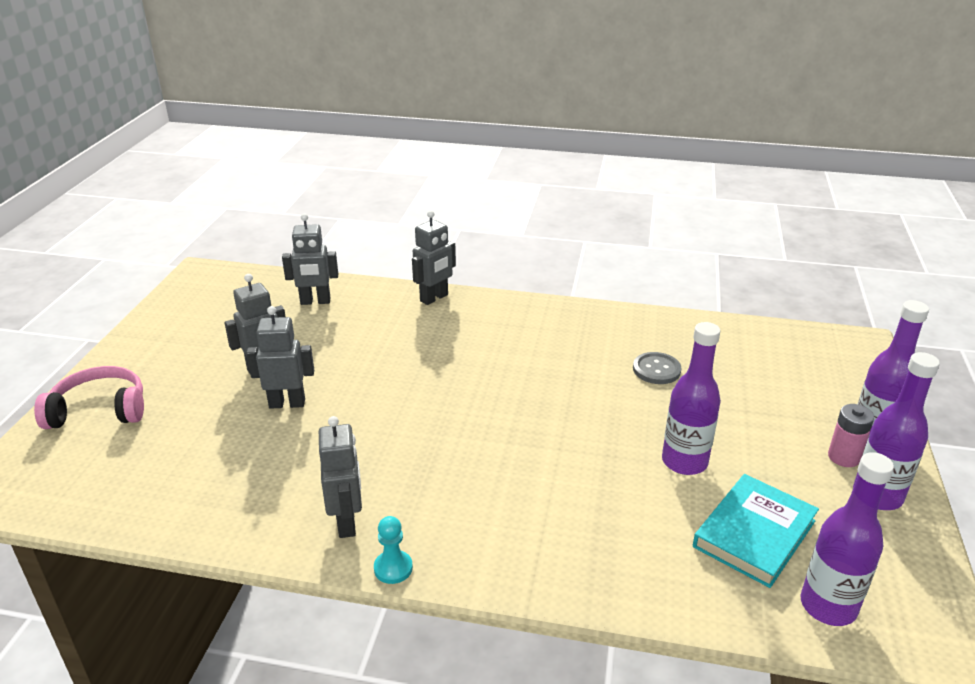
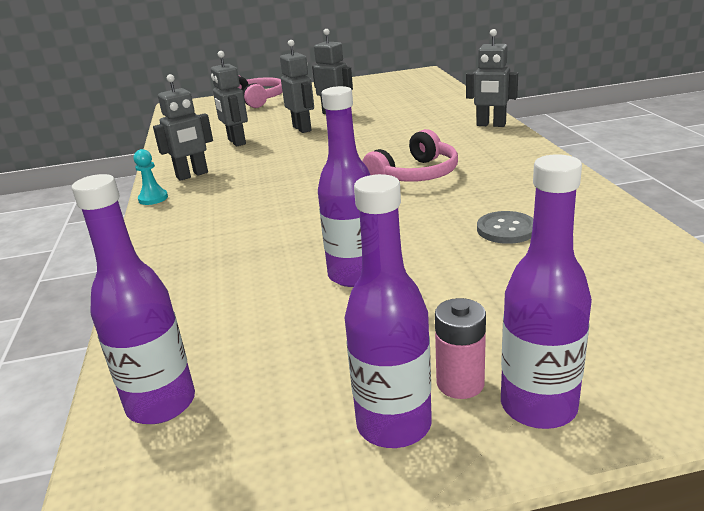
camera: 70 degrees right, 5 degrees down
(315, 301) = (430, 101): grey robot -> grey robot (236, 142)
(512, 374) = (415, 175): none -> pink headphones
(754, 533) = (261, 336): turquoise book -> none

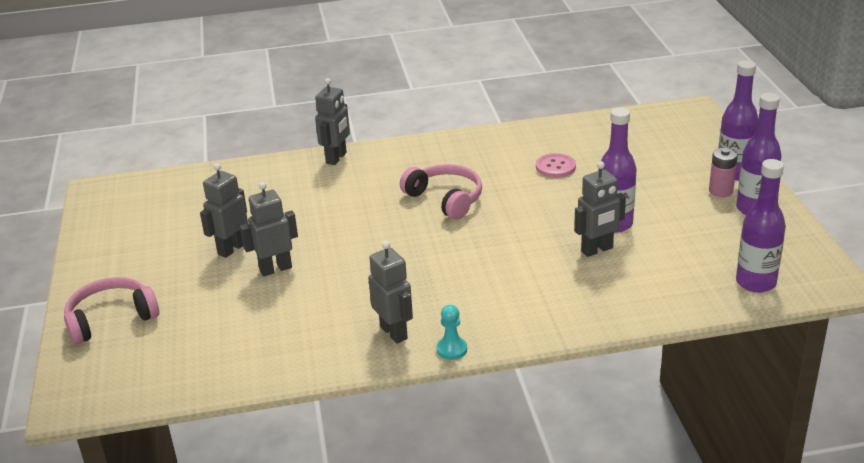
camera: 90 degrees left, 5 degrees up
(236, 142) = (295, 315): grey robot -> grey robot (597, 250)
(506, 229) = (555, 167): grey button -> pink button

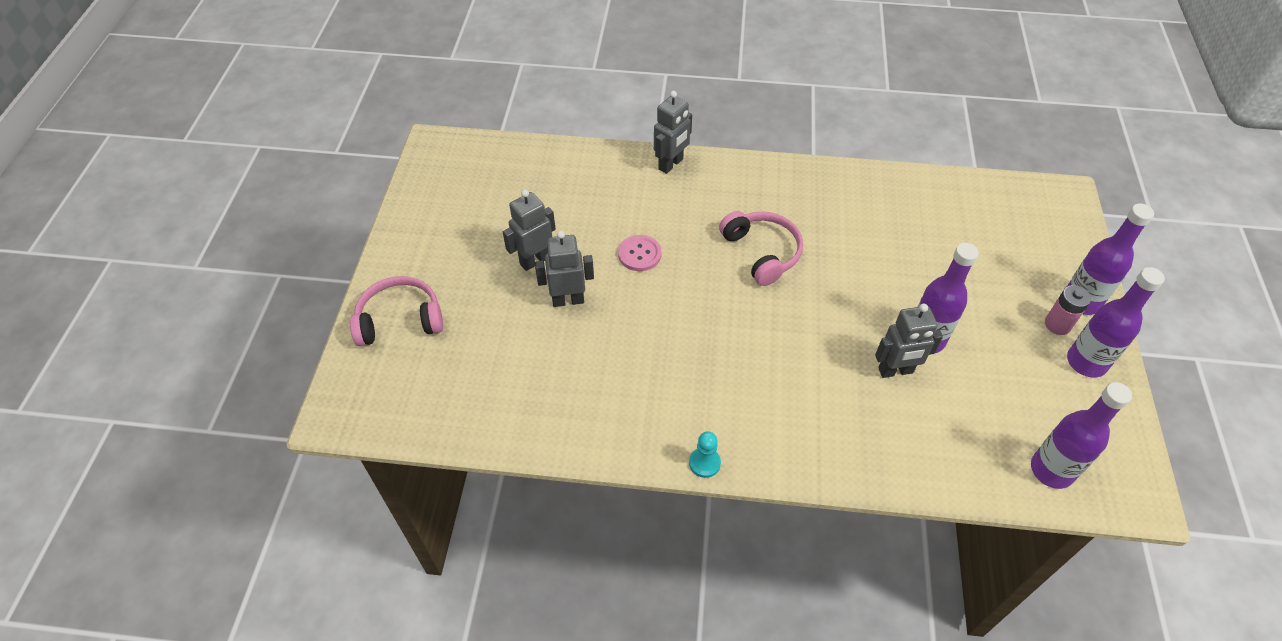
camera: 15 degrees right, 20 degrees up
(394, 332) = (655, 422): grey robot -> none
(555, 167) = (889, 239): pink button -> pink button (639, 254)

